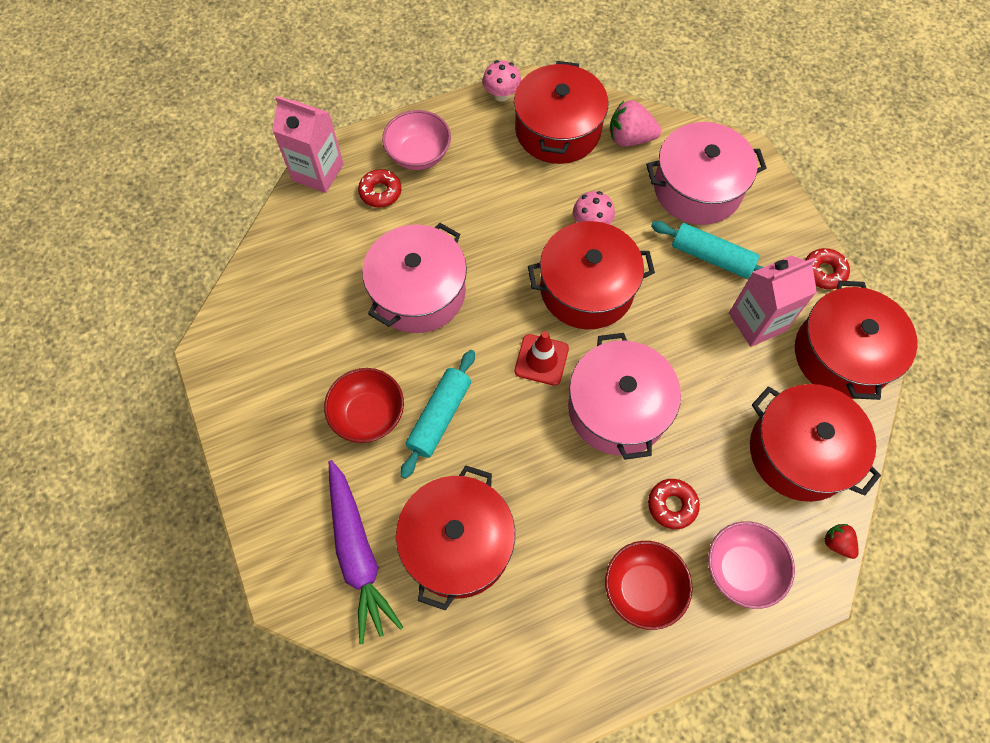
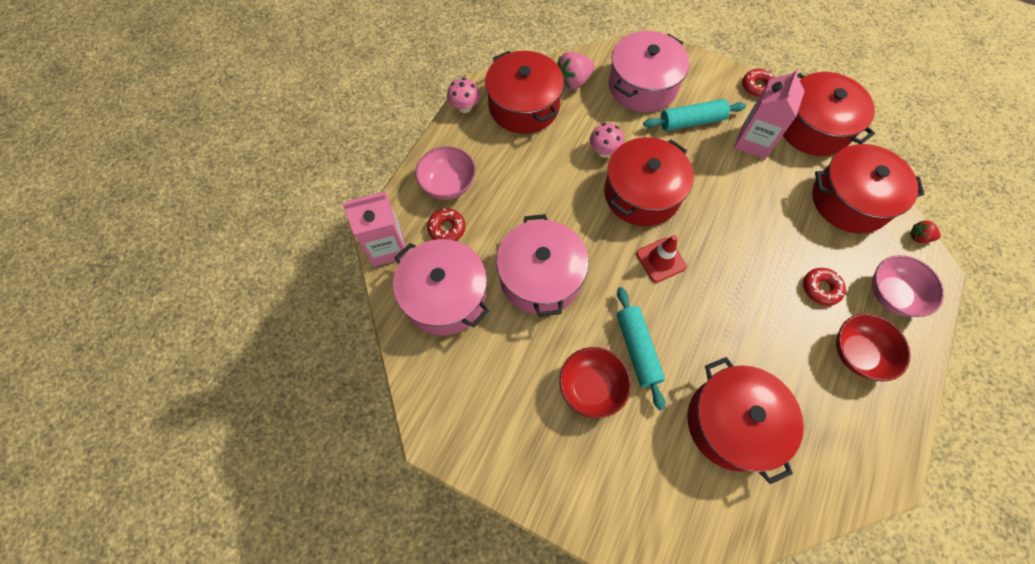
camera: 40 degrees left, 0 degrees up
(358, 554) = (680, 488): purple carrot -> none
(617, 408) = (733, 254): pink pot -> pink pot (445, 296)

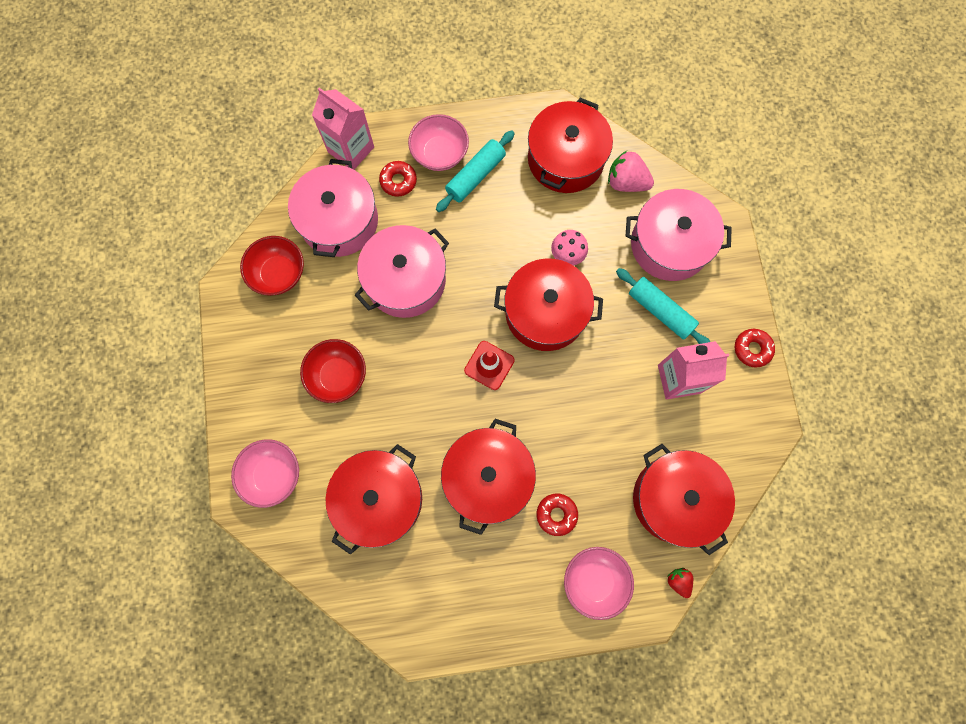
camera: 55 degrees right, 10 degrees up
(465, 107) = (527, 113): pink mushroom -> none
(637, 349) = (394, 392): turquoise rolling pin -> turquoise rolling pin (475, 176)
(652, 509) = (273, 474): none -> pink bowl
(813, 127) = (740, 426): red pot -> red pot (488, 477)
(857, 353) = (512, 574): red bowl -> red bowl (279, 274)

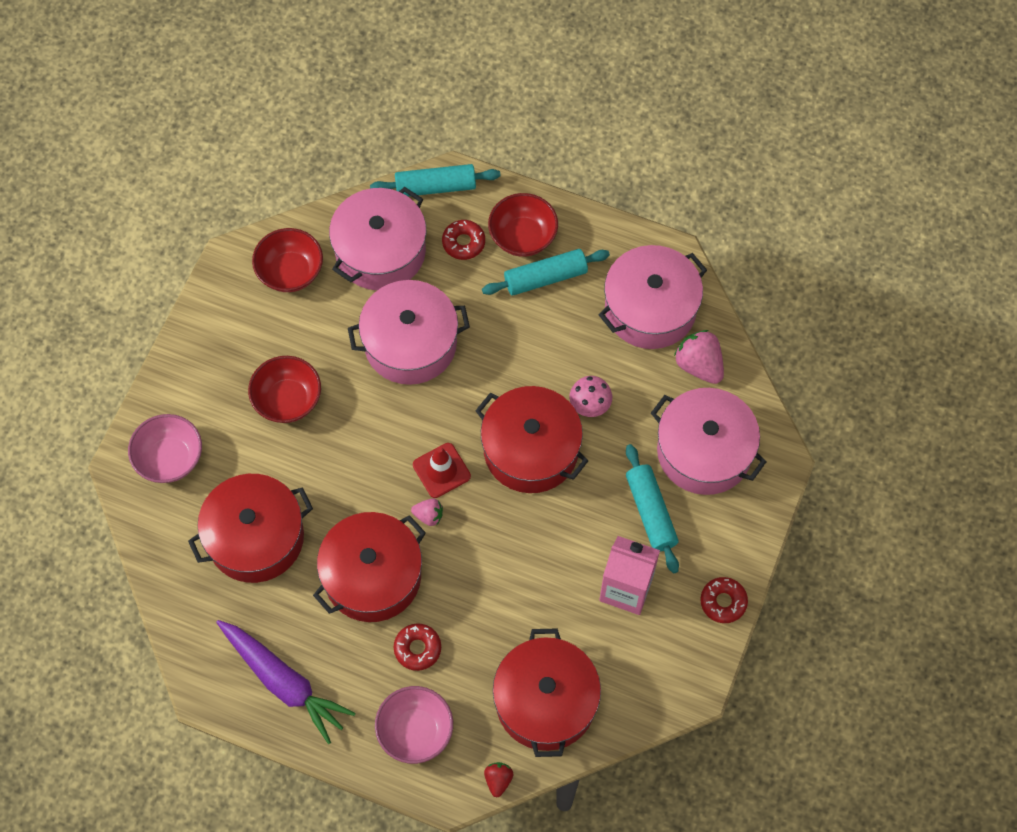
camera: 30 degrees right, 10 degrees down
(351, 149) = (435, 187): pink carton -> turquoise rolling pin
(440, 154) = (522, 237): pink bowl -> red bowl
(472, 602) = (284, 682): none -> purple carrot
(501, 406) = (428, 516): none -> pink strawberry
(565, 159) = (650, 309): red pot -> pink pot

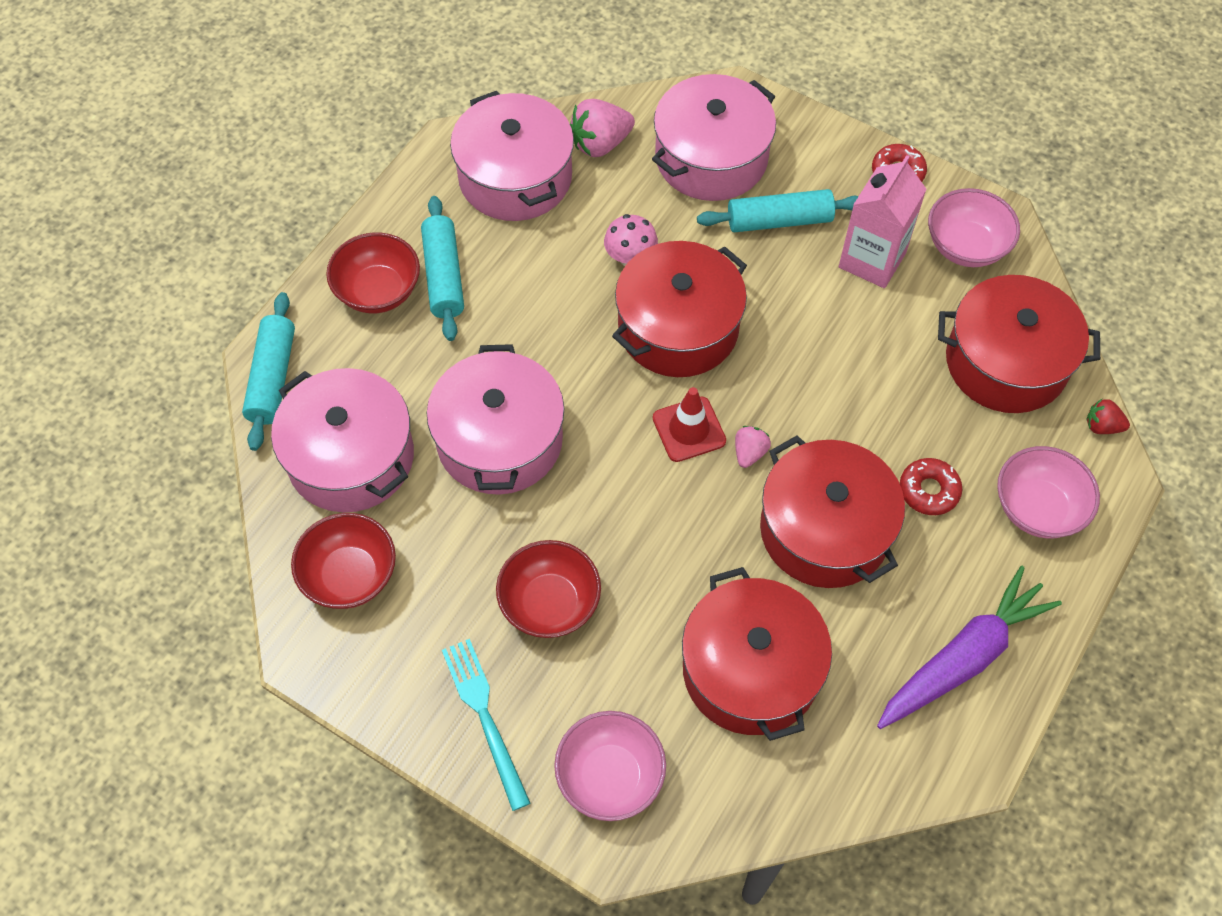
camera: 80 degrees left, 5 degrees down
(201, 375) = (485, 717): none -> turquoise fork
(463, 243) = (367, 358): red donut -> none
(656, 663) = (966, 246): none -> pink bowl

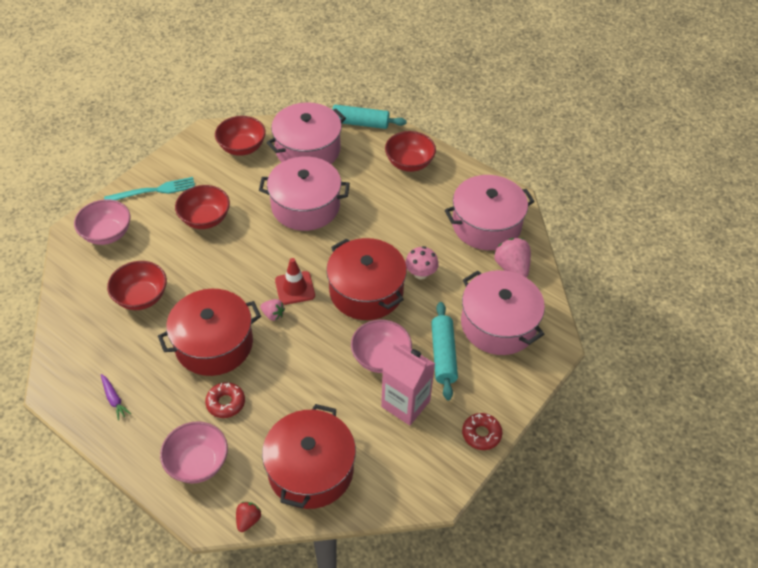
camera: 95 degrees right, 10 degrees down
(444, 276) = (416, 190): turquoise rolling pin -> none
(751, 670) = (141, 297): red pot -> red bowl
(963, 657) = (114, 399): purple carrot -> purple carrot, size x0.43
(966, 246) = (411, 465): pink bowl -> pink bowl (380, 357)

